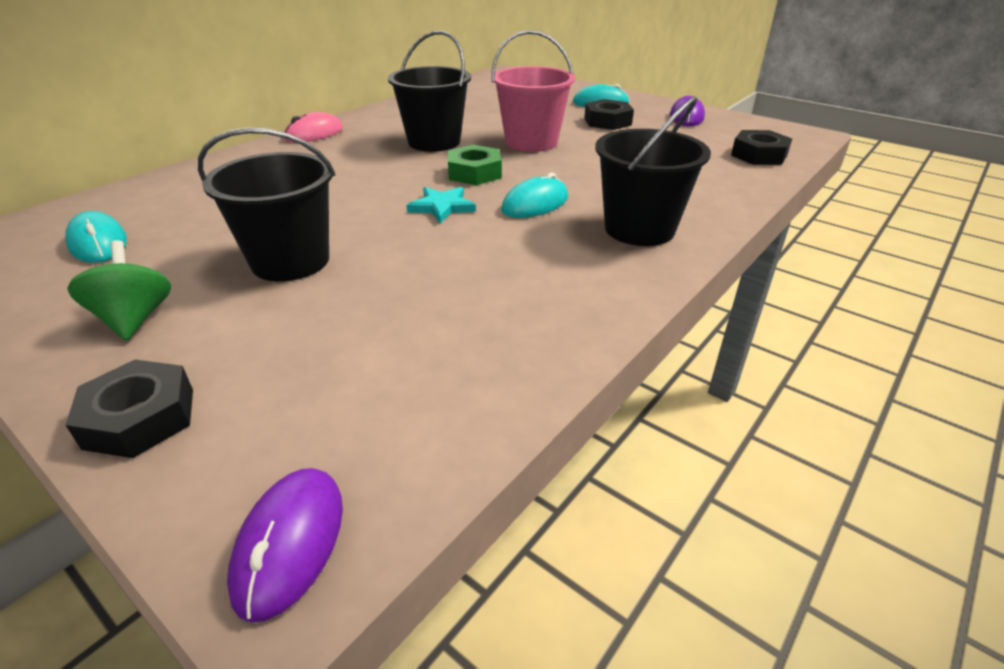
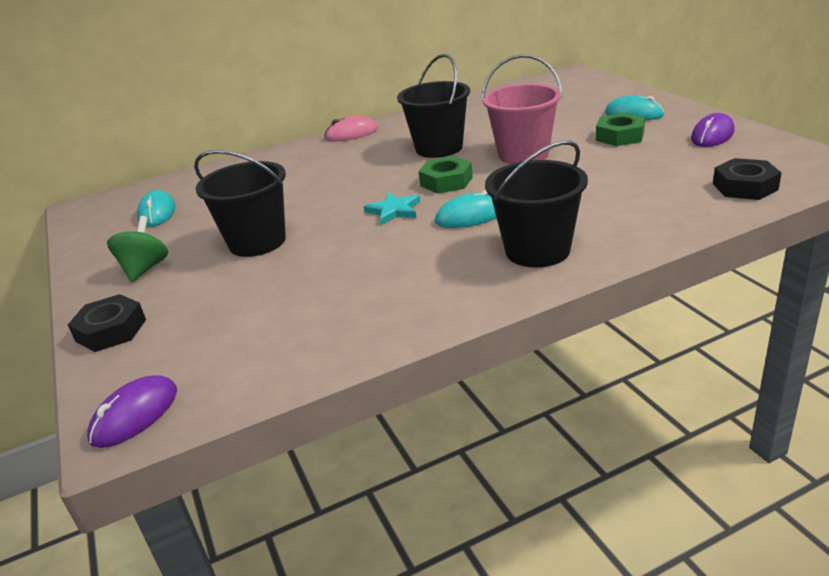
camera: 30 degrees right, 5 degrees down
(607, 121) = (620, 136): black nut -> green nut

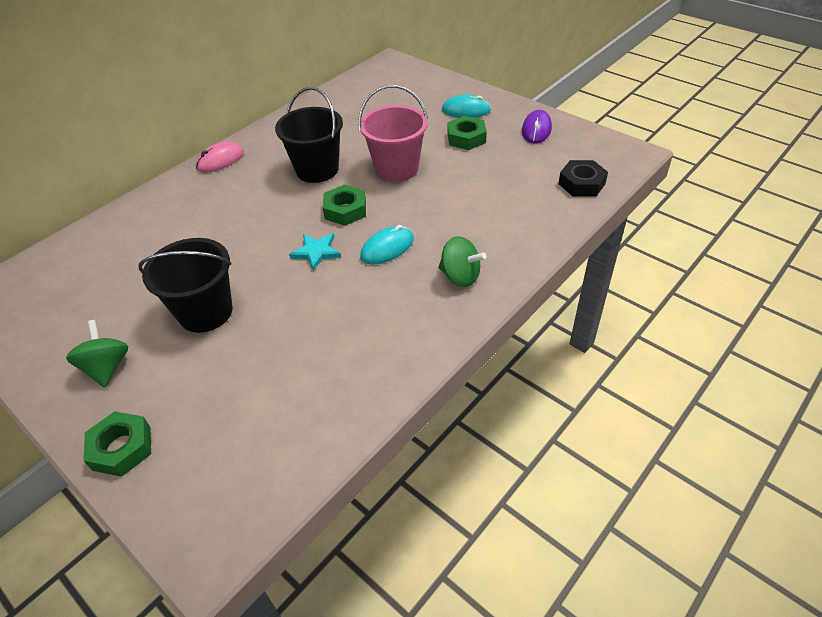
camera: 25 degrees left, 15 degrees up
(111, 330) = (121, 448): black nut -> green nut
(135, 415) = (211, 532): purple mouse -> none
(157, 212) = (71, 294): turquoise mouse -> none
(537, 250) = (460, 276): black bucket -> green spinning top

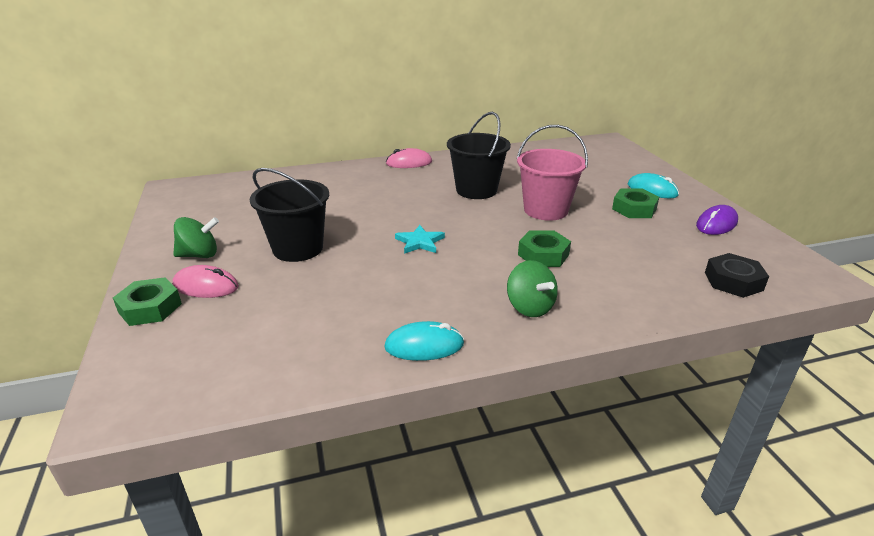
camera: 30 degrees right, 15 degrees down
(107, 367) = (199, 255): green spinning top -> green spinning top turned 60 degrees clockwise
(154, 397) = (206, 286): none -> pink mouse
(345, 210) = (472, 223): green nut -> green nut (543, 254)
(387, 248) = (482, 261): turquoise mouse -> turquoise mouse (424, 345)

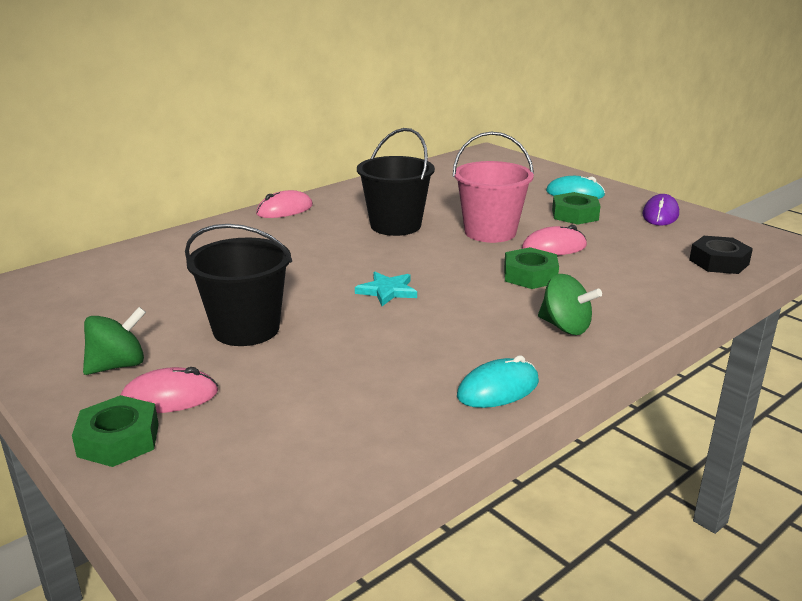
camera: 25 degrees left, 5 degrees down
(587, 234) = (554, 247): none -> pink mouse

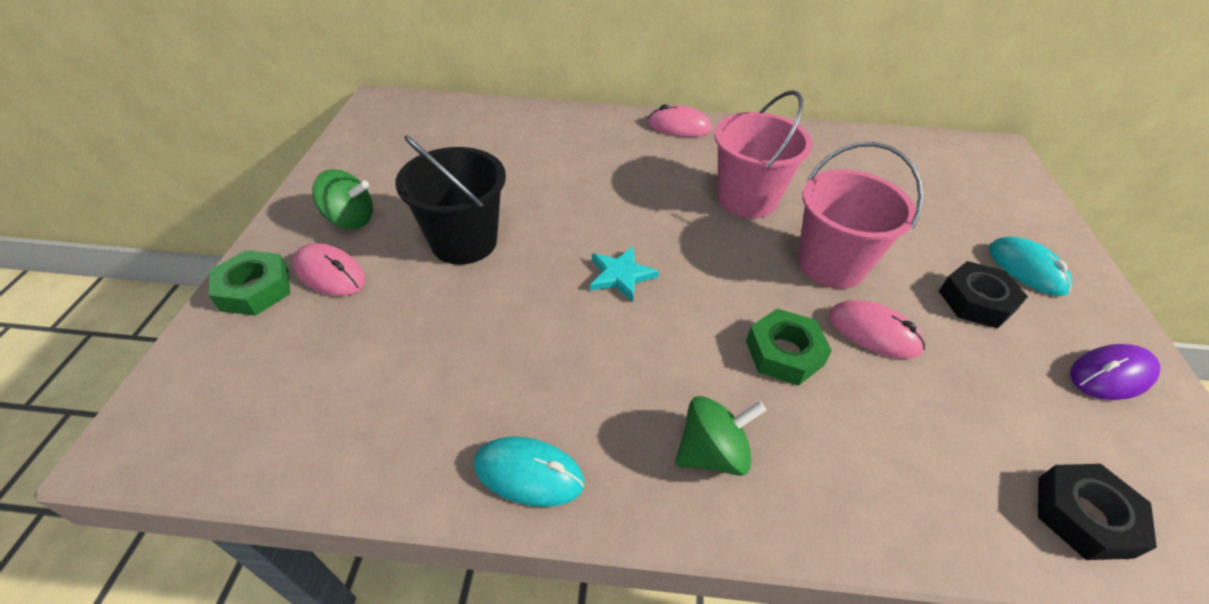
camera: 45 degrees right, 20 degrees up
(395, 225) = (747, 199): black bucket -> pink bucket
(565, 327) = (712, 453): green spinning top -> green spinning top turned 105 degrees counterclockwise
(575, 215) = (976, 301): green nut -> black nut

